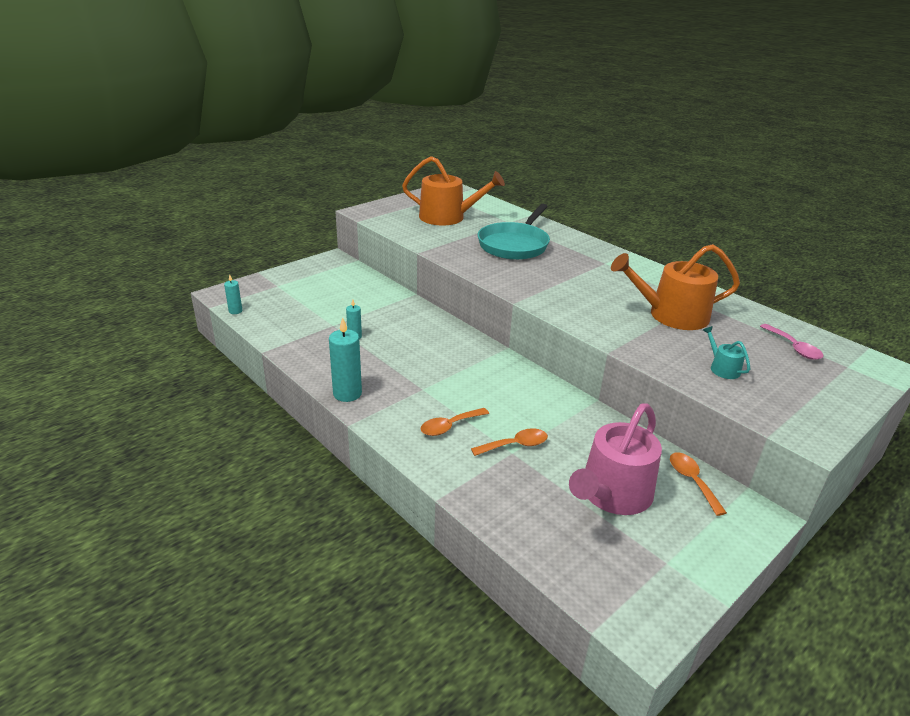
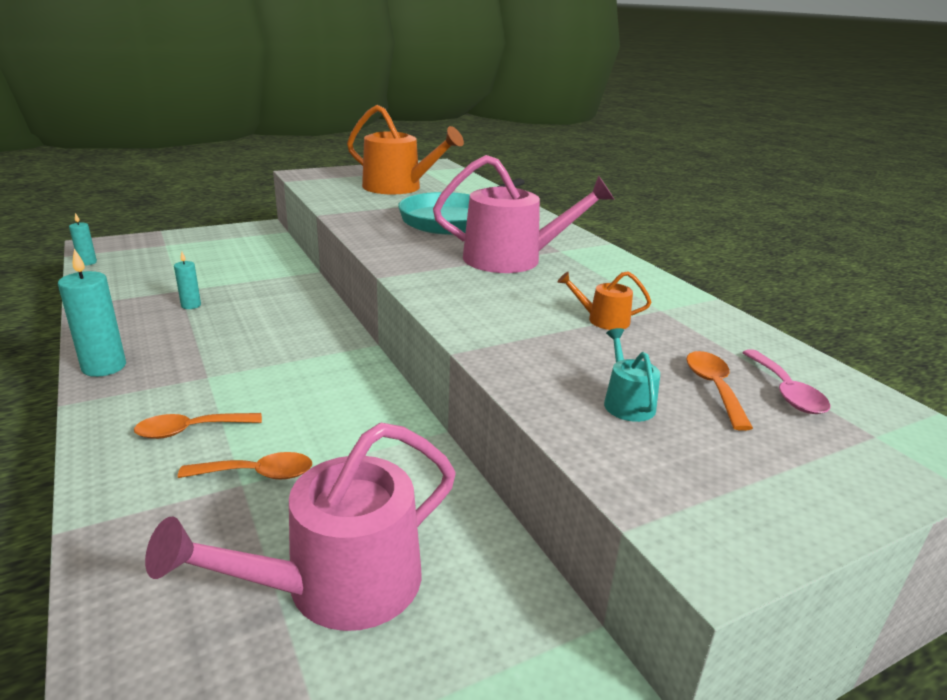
camera: 15 degrees right, 5 degrees down
(582, 275) = (512, 259): none -> pink watering can
(671, 315) = (603, 320): orange watering can -> orange watering can, size x0.44
(692, 481) = (501, 591): orange spoon -> orange spoon (714, 388)

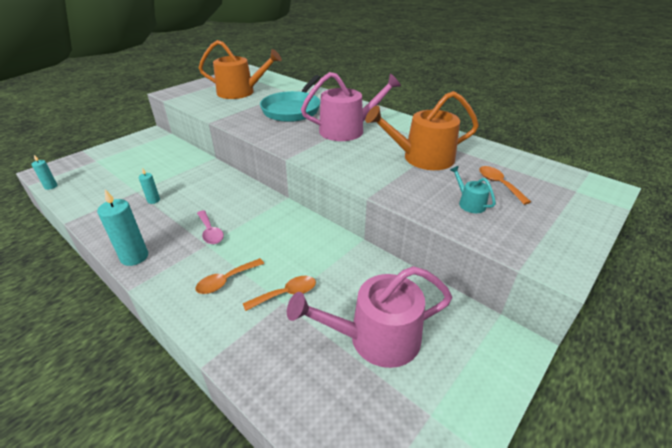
camera: 20 degrees left, 10 degrees up
(338, 585) = (376, 338): pink watering can -> pink watering can turned 45 degrees clockwise
(603, 320) = (422, 158): orange watering can -> orange watering can, size x2.26
(786, 391) = (528, 178): pink spoon -> pink spoon (210, 232)

